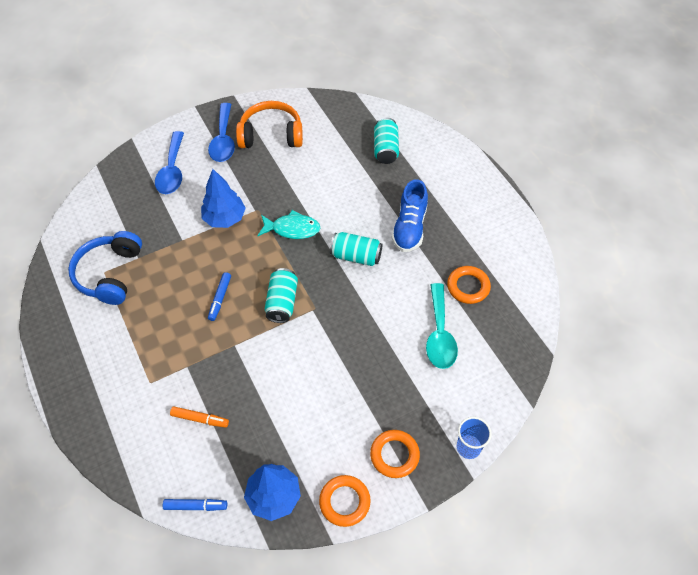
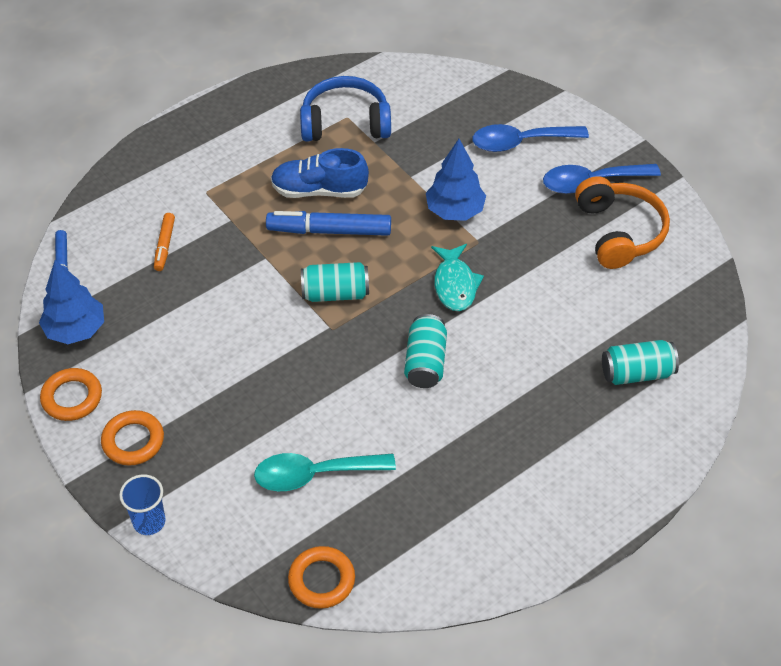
camera: 80 degrees right, 5 degrees down
(220, 298) = (329, 231): blue marker -> blue marker, size x1.80
(409, 227) = (491, 420): blue shoe -> blue shoe (319, 190)
(468, 287) = (400, 503): orange ring -> orange ring (321, 580)

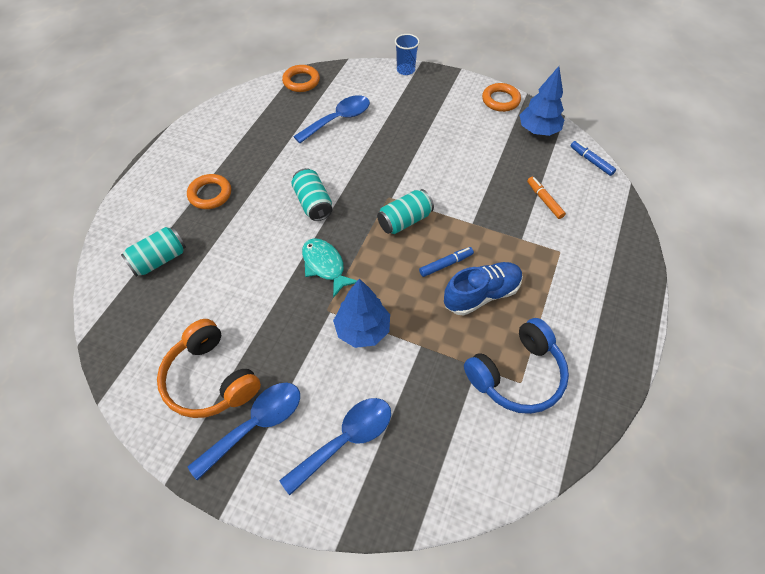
camera: 150 degrees right, 5 degrees up
(133, 441) = (448, 96): orange ring -> orange ring (210, 194)
(314, 474) = (338, 119): turquoise spoon -> blue spoon
(329, 231) = (446, 264): blue marker -> blue marker, size x0.56

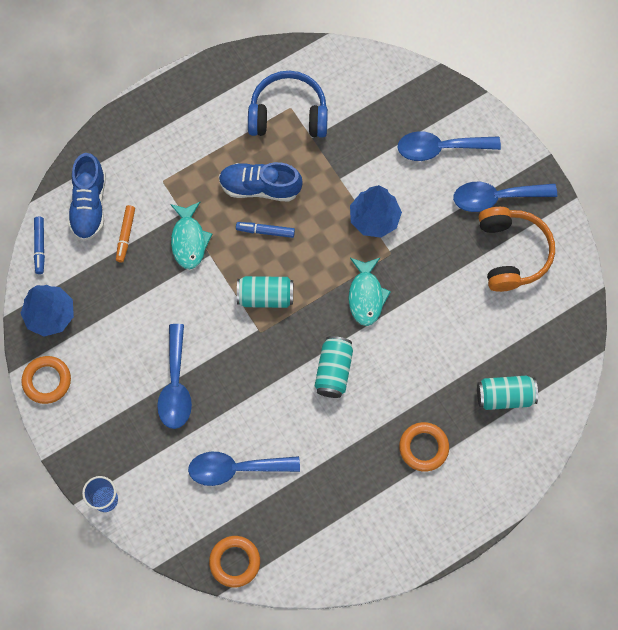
camera: 145 degrees left, 15 degrees up
(418, 138) = (175, 386): none -> blue spoon
(497, 224) = (189, 240): none -> turquoise fish
(591, 204) = (89, 205): none -> blue shoe

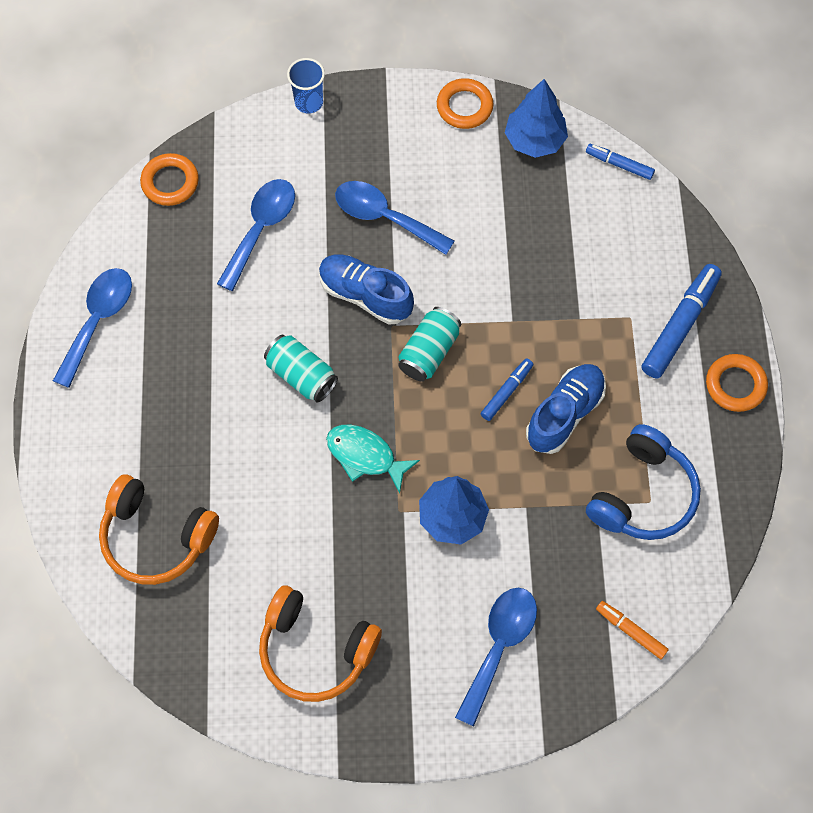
camera: 120 degrees right, 5 degrees down
(89, 205) = (642, 232): blue shoe -> blue shoe (365, 295)
(126, 235) = (584, 250): orange marker -> orange marker (630, 631)
(150, 147) = (680, 325): none -> blue marker
(189, 240) = (542, 309): turquoise fish -> none
(423, 447) = (159, 419): orange ring -> orange ring (735, 385)
(495, 197) = (396, 674): blue spoon -> blue spoon (98, 320)
(505, 396) = (156, 537): turquoise can -> orange headphones

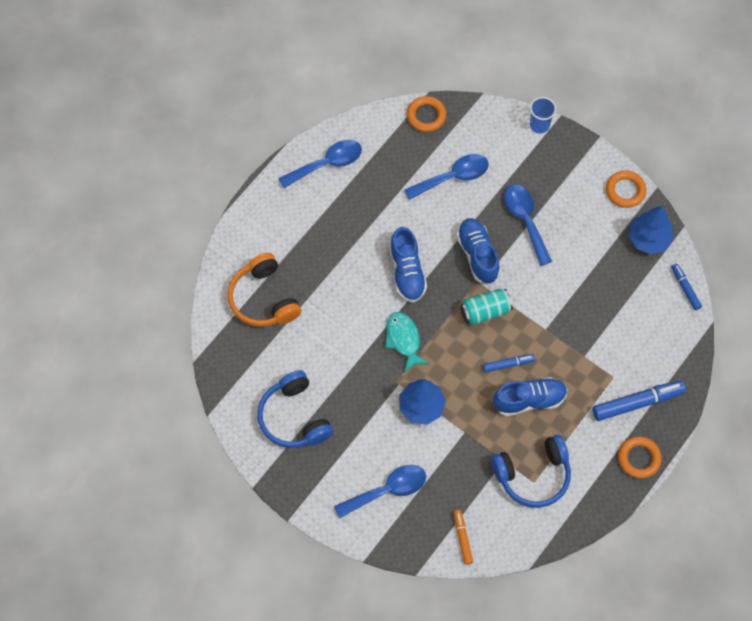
camera: 40 degrees right, 0 degrees up
(301, 375) = (407, 272): turquoise can -> blue shoe
(315, 650) = (294, 417): orange headphones -> blue headphones

